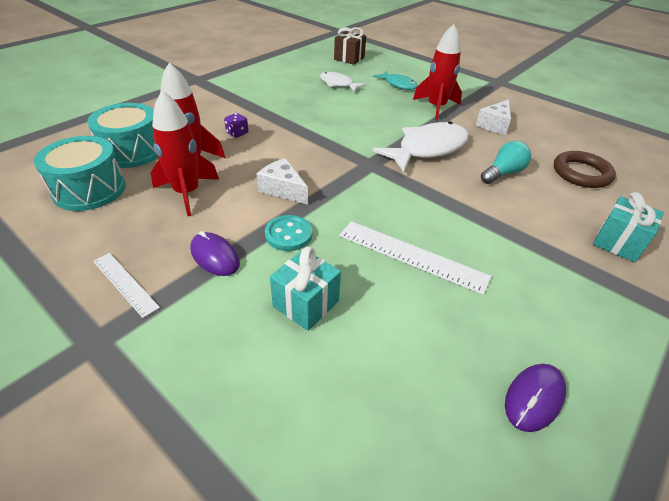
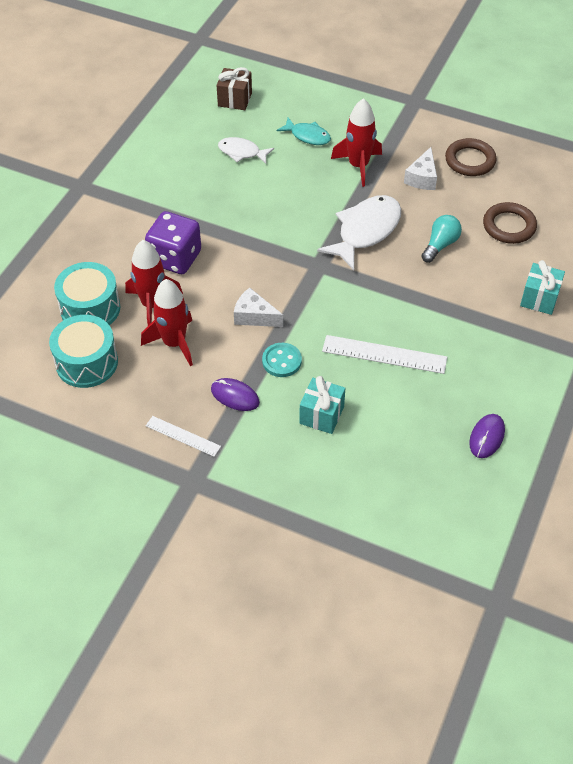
camera: 15 degrees left, 10 degrees up
(237, 133) = (175, 258): purple dice -> purple dice, size x2.40
(544, 122) = (470, 160): none -> brown ring

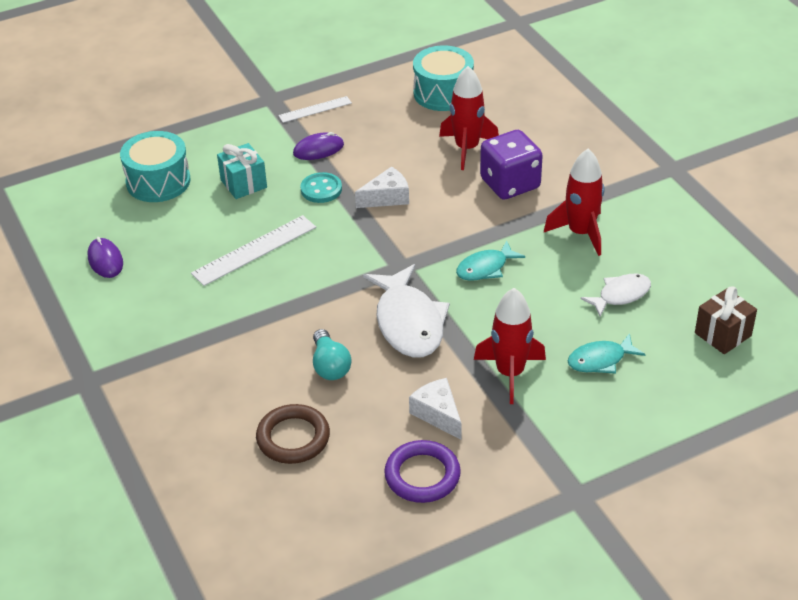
camera: 130 degrees right, 10 degrees down
(90, 308) = (500, 115): turquoise drum -> turquoise drum (158, 181)
(174, 343) = (410, 142): red rocket -> red rocket (580, 233)
(278, 223) = (485, 268): none -> turquoise fish
(470, 160) = (422, 475): brown ring -> purple ring
(539, 298) = (182, 393): turquoise gift -> none

